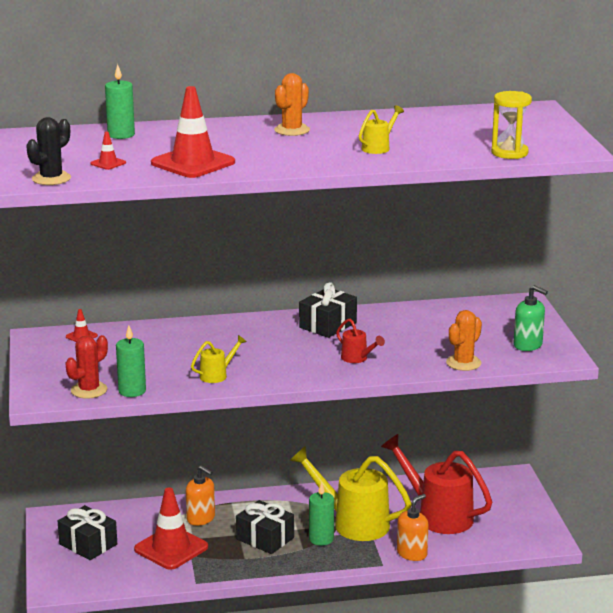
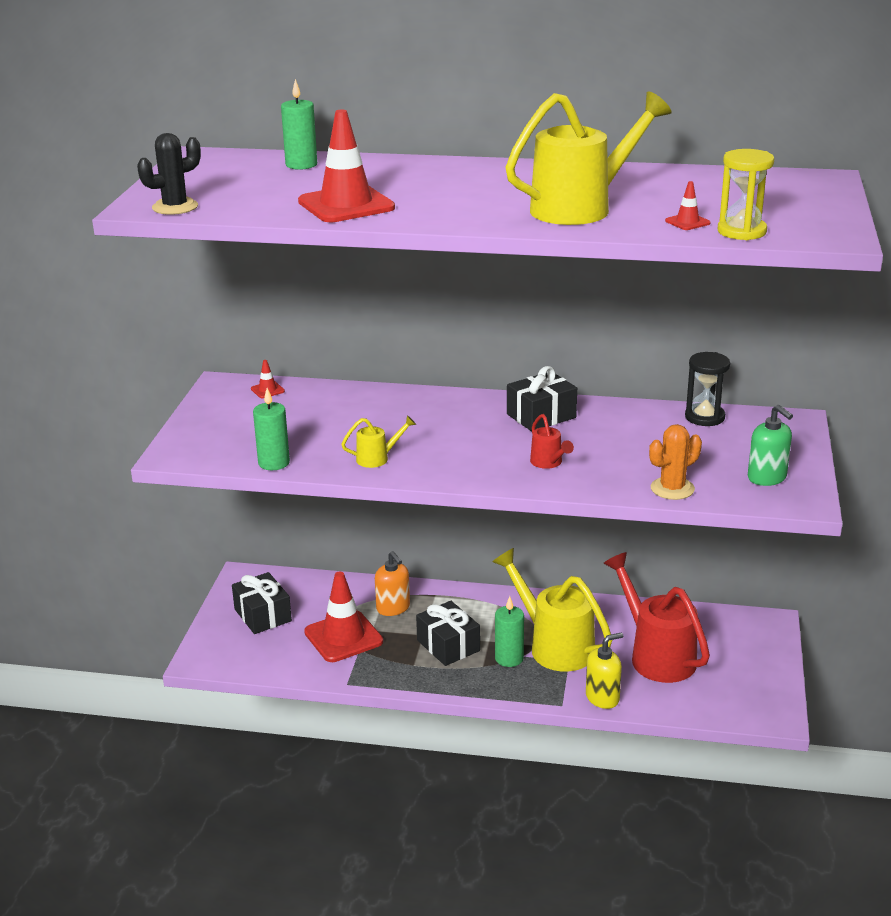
camera: 20 degrees right, 5 degrees up
(89, 390) = (230, 454): red cactus -> none
(108, 163) = (253, 196): red traffic cone -> red traffic cone (687, 222)
(292, 130) = (497, 177): orange cactus -> none
(378, 148) = (580, 208): yellow watering can -> yellow watering can, size x2.23
(412, 553) = (602, 697): orange soap dispenser -> yellow soap dispenser
(455, 308) = (704, 417): none -> black hourglass

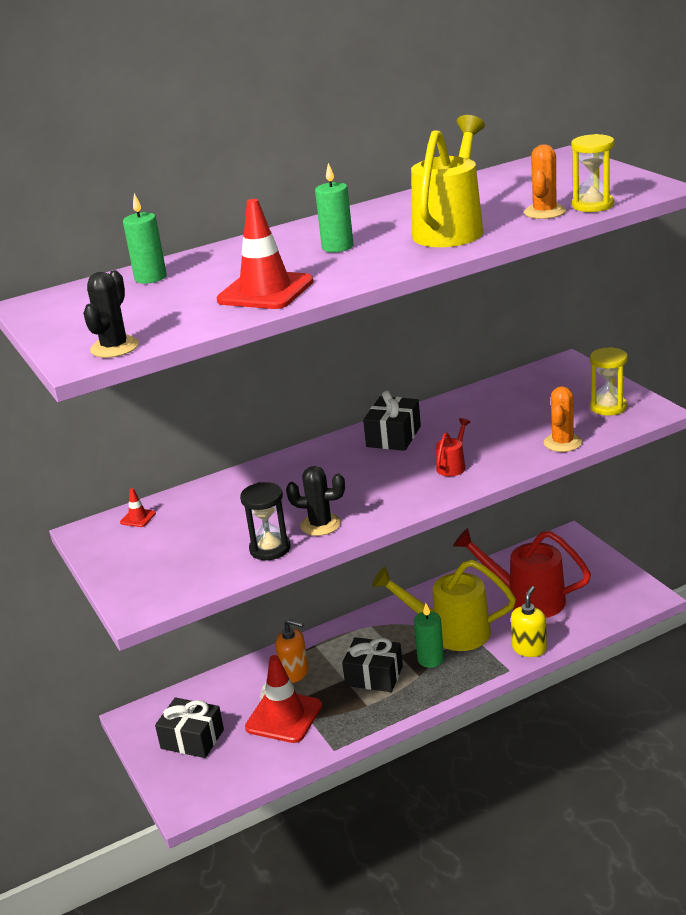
camera: 35 degrees left, 0 degrees up
(274, 463) = (240, 569): green candle -> green candle (337, 247)
(377, 458) = (320, 525): yellow watering can -> black cactus
(548, 463) = (453, 466): red watering can -> red watering can turned 90 degrees counterclockwise
(687, 222) = (544, 212): red traffic cone -> orange cactus
(704, 417) = (506, 386): black hourglass -> black hourglass (270, 549)
(767, 478) = (608, 407): green soap dispenser -> yellow hourglass

